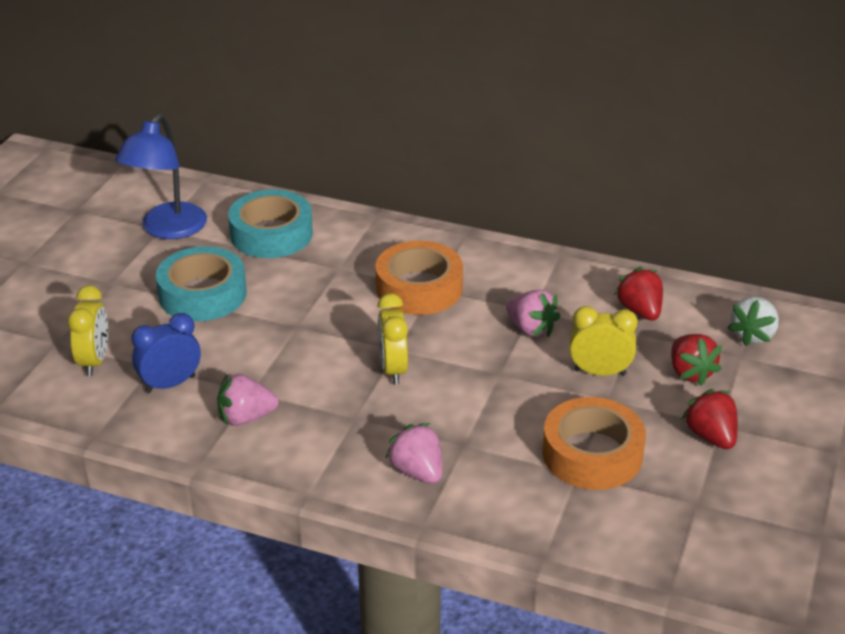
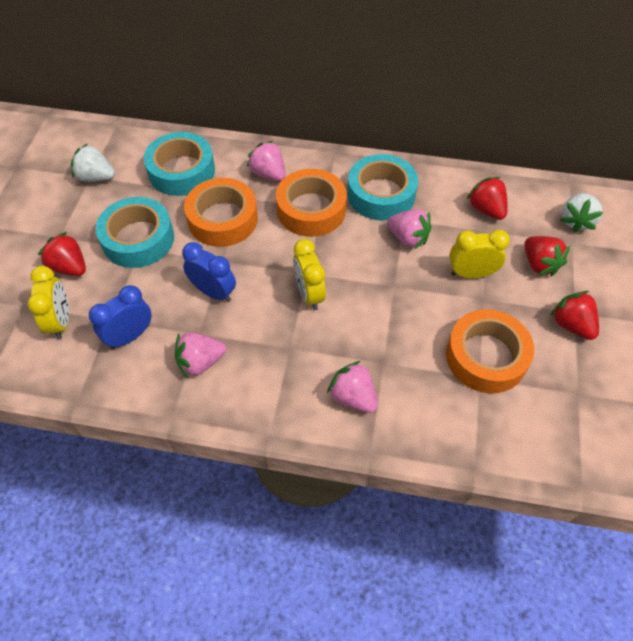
camera: 10 degrees left, 20 degrees up
(116, 312) = (69, 267): none -> red strawberry
(168, 229) = (96, 177): blue lamp -> white strawberry
(279, 354) = (213, 292): none -> blue clock
(308, 286) = (223, 219): none -> orange tape
(376, 247) = (268, 174): none -> pink strawberry
(510, 282) = (381, 194): none -> turquoise tape

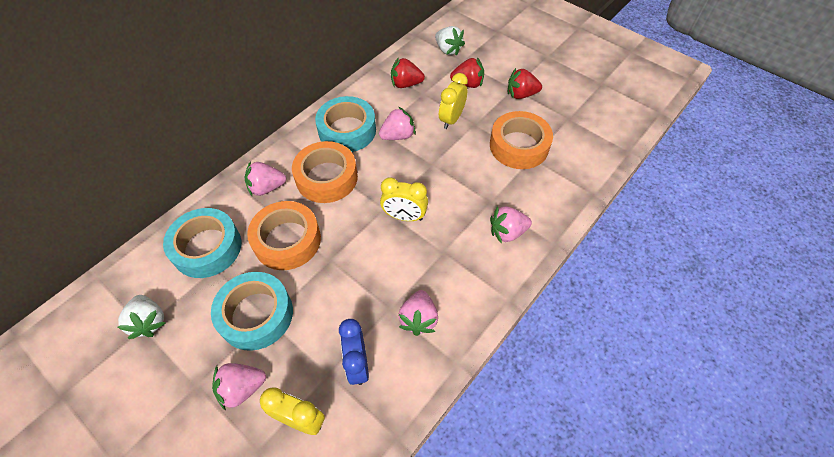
camera: 60 degrees left, 0 degrees up
(69, 267) = (242, 388): red strawberry -> pink strawberry
(96, 177) = (149, 322): white strawberry -> white strawberry turned 75 degrees counterclockwise
(213, 292) = (357, 280): blue clock -> none

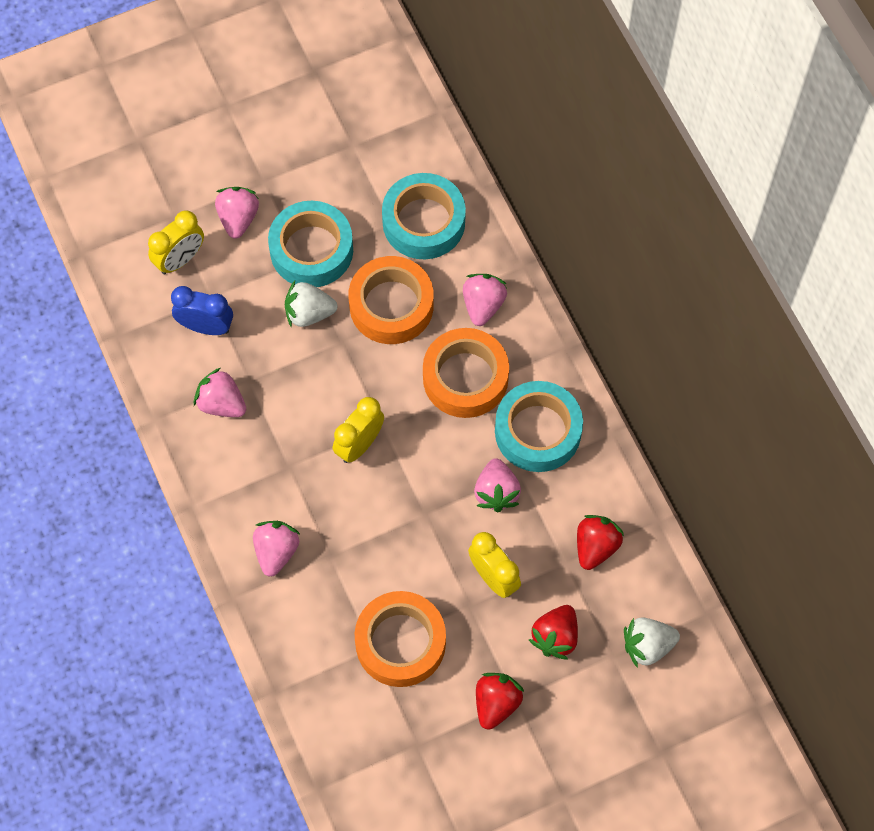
camera: 115 degrees right, 10 degrees up
(149, 322) = (356, 152): white strawberry -> white strawberry (309, 313)

